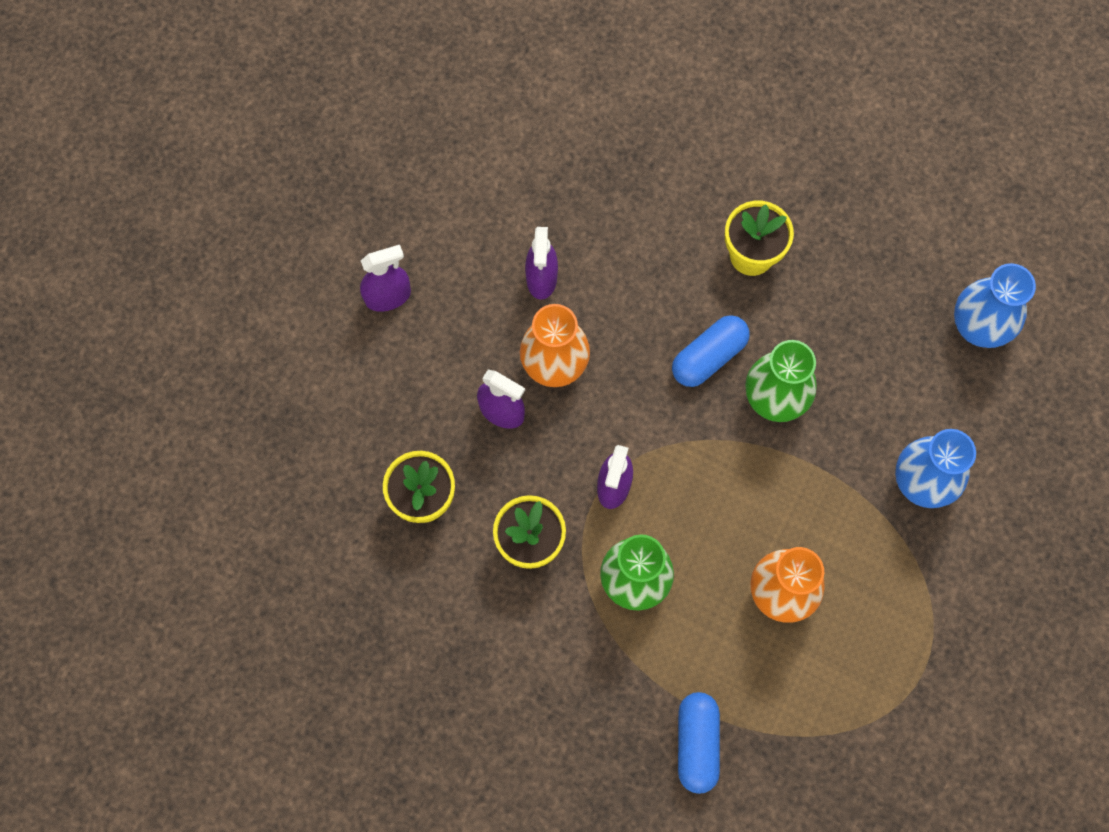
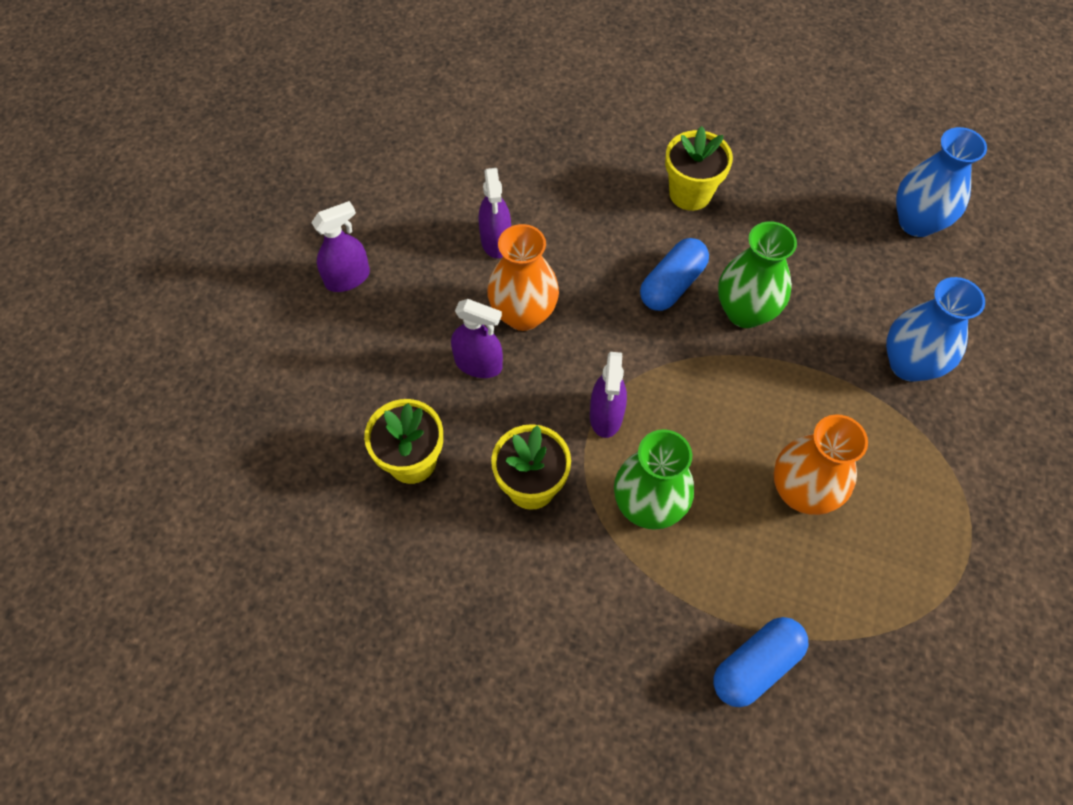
camera: 10 degrees left, 10 degrees down
(697, 744) = (756, 666): blue capsule -> blue capsule turned 60 degrees clockwise

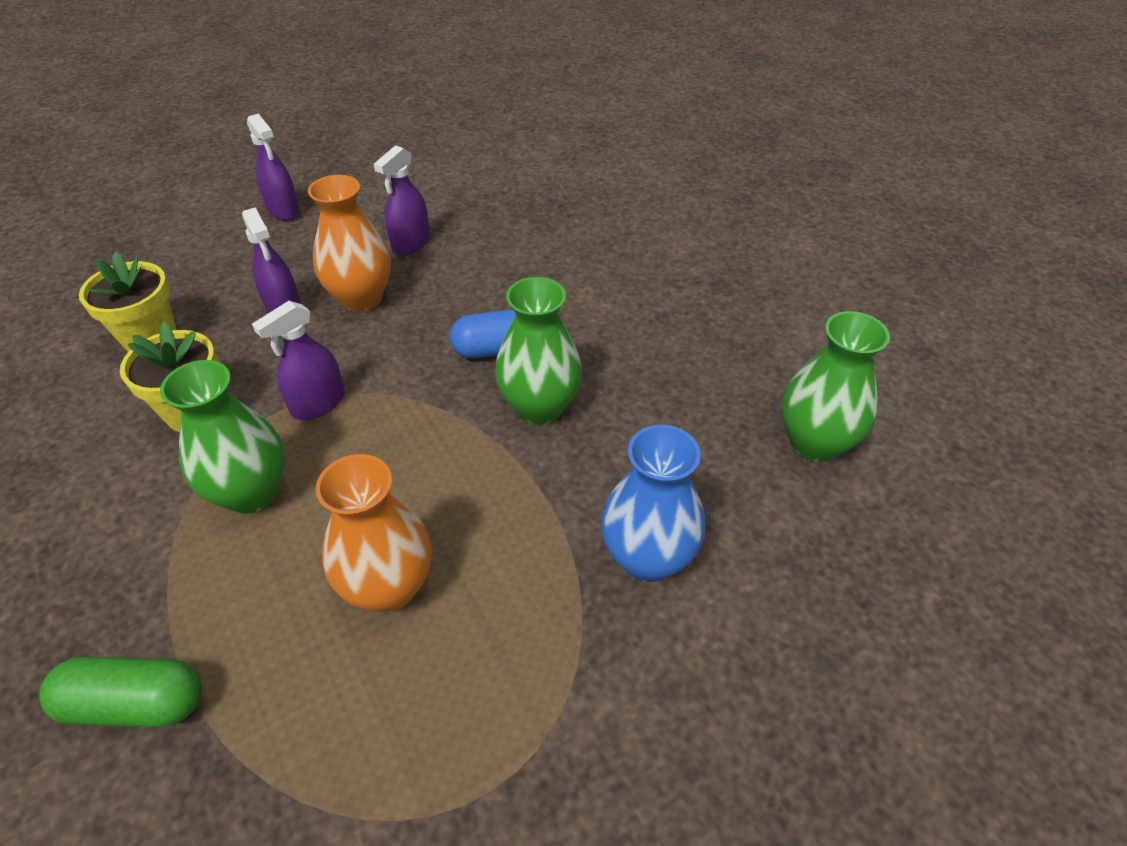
camera: 40 degrees right, 15 degrees down
(347, 278) = (283, 210): purple spray bottle -> purple spray bottle turned 45 degrees clockwise
(690, 194) = (608, 297): yellow flower pot -> none
(756, 666) = (135, 704): blue capsule -> green capsule
(916, 222) = (815, 443): blue vase -> green vase

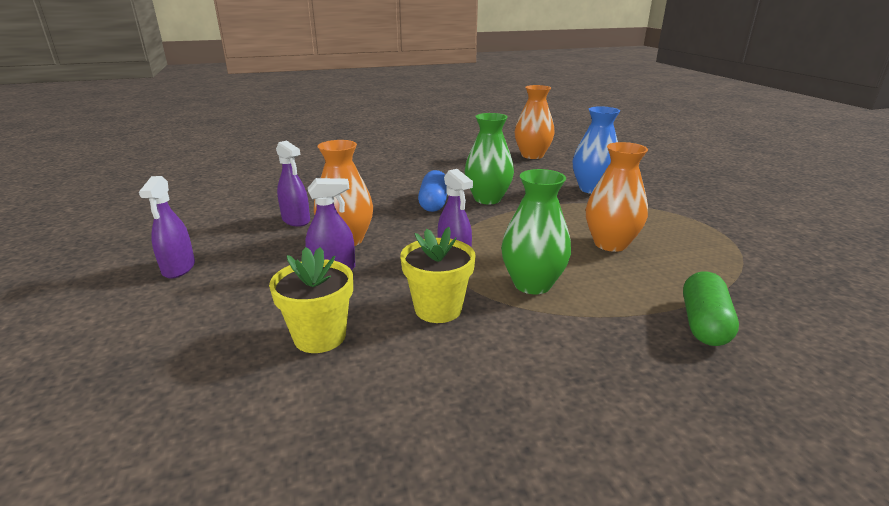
camera: 75 degrees left, 20 degrees down
(283, 210) = (179, 268): purple spray bottle -> purple spray bottle turned 105 degrees clockwise
(815, 443) = (532, 155): green vase -> orange vase

